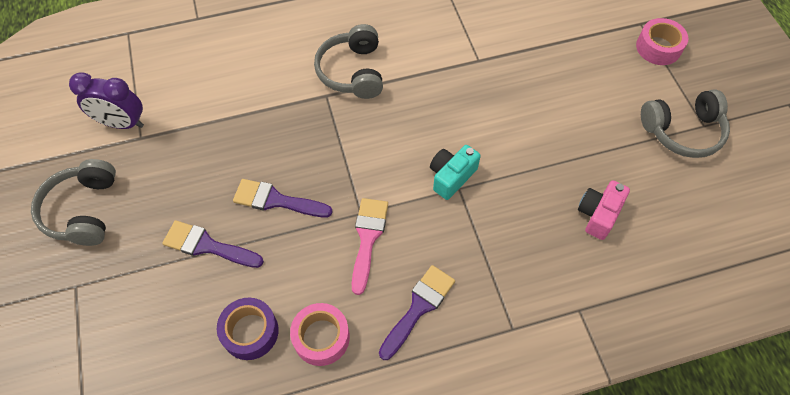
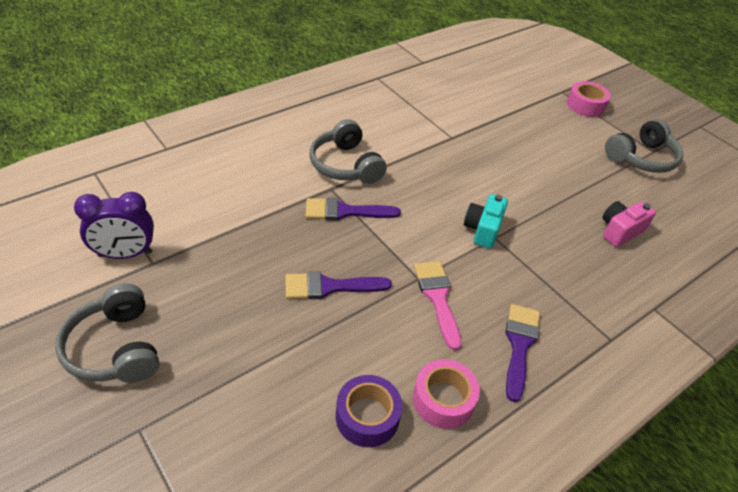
camera: 25 degrees left, 15 degrees down
(207, 246) = (278, 346): purple brush -> purple brush (345, 211)
(598, 214) = (620, 231): pink camera -> pink camera turned 45 degrees clockwise

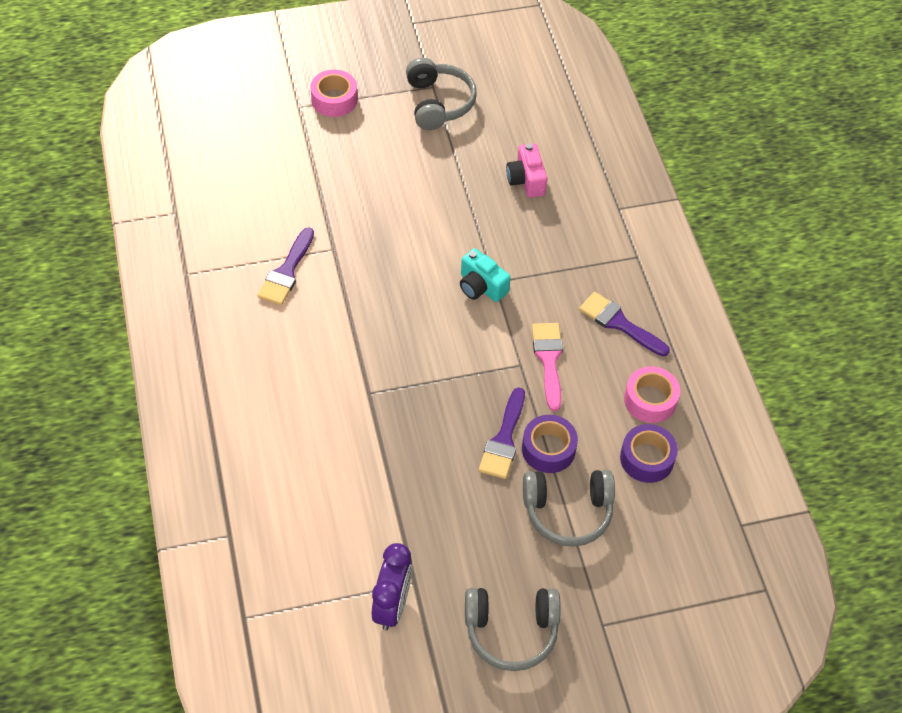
camera: 65 degrees left, 10 degrees up
(336, 324) = (548, 449): none -> purple tape
(345, 165) = (337, 366): grey headphones -> grey headphones (568, 512)
(345, 211) = (409, 392): purple brush -> purple brush (286, 272)
(437, 298) = (549, 360): pink brush -> pink brush turned 75 degrees clockwise

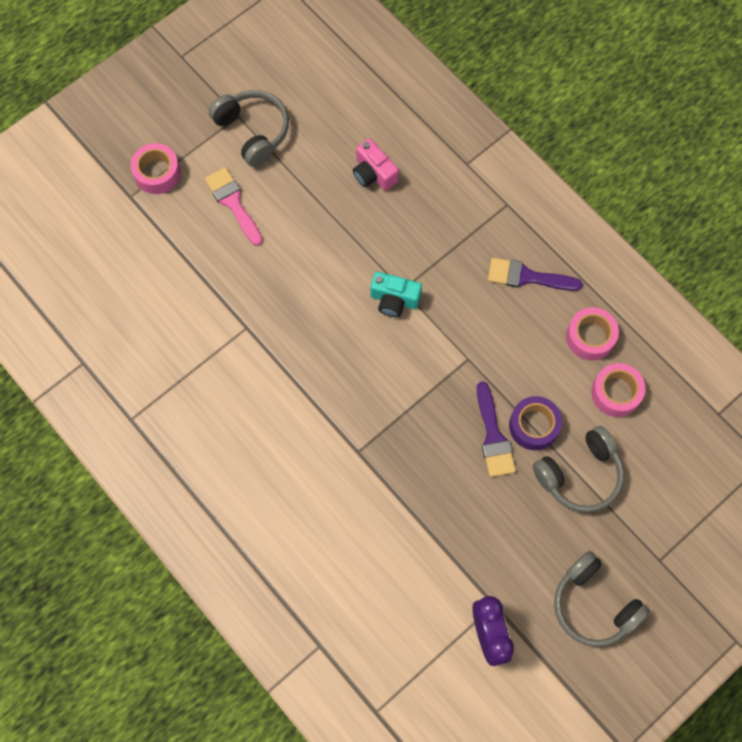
camera: 25 degrees left, 15 degrees up
(286, 272) = (219, 371): purple brush -> none
(511, 631) = (593, 605): grey headphones -> grey headphones turned 75 degrees clockwise
(549, 360) = (489, 342): pink brush -> pink brush (233, 203)
(647, 458) = (616, 393): purple tape -> pink tape

